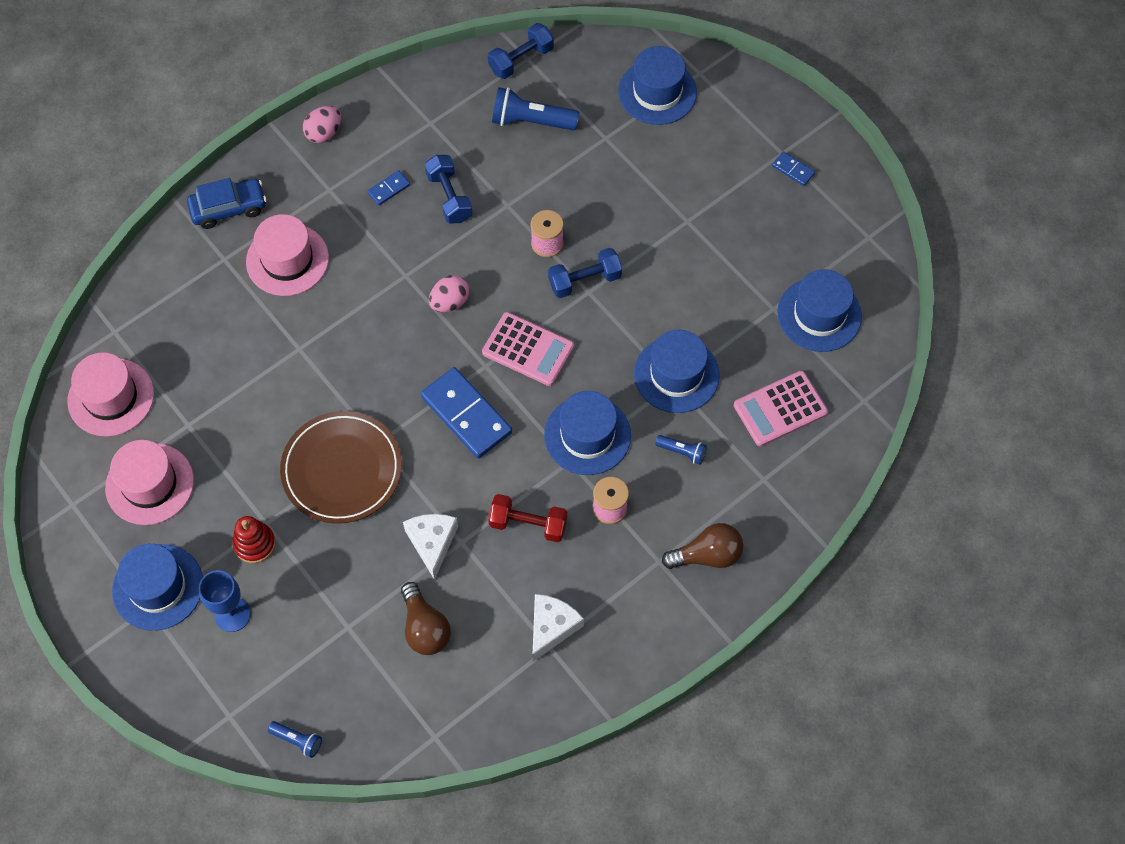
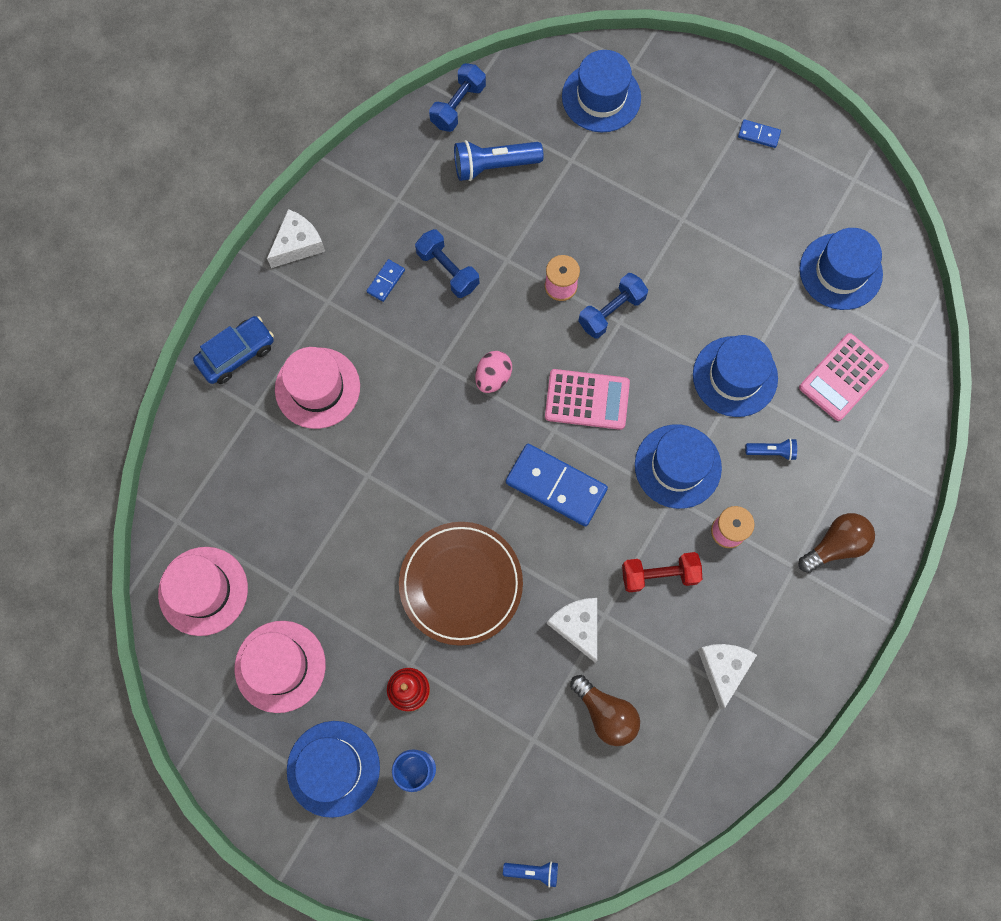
camera: 20 degrees left, 10 degrees up
(324, 133) = (298, 244): pink egg -> white cheese

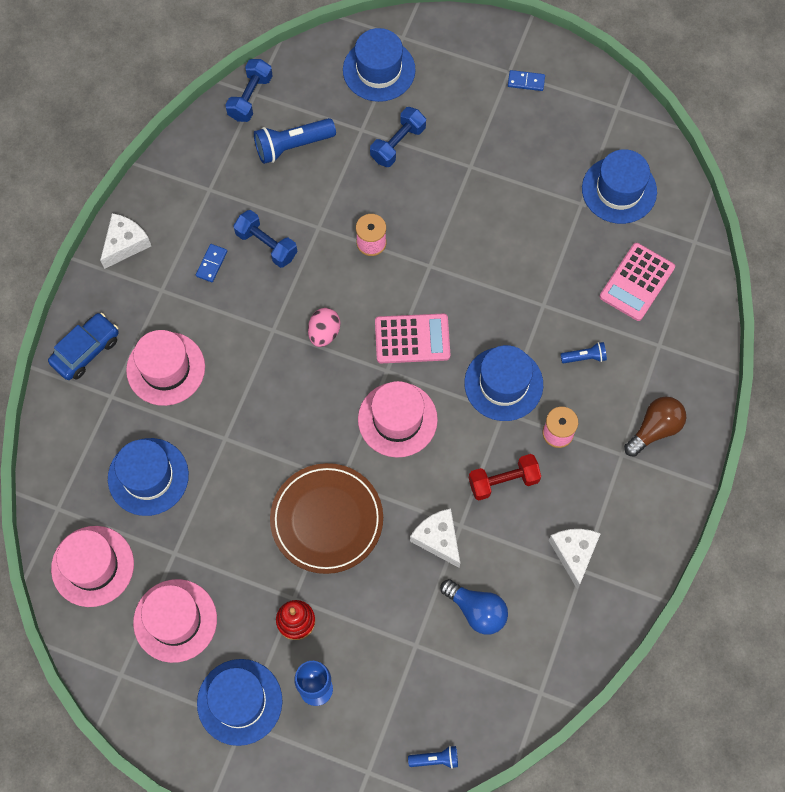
camera: 10 degrees left, 5 degrees down
(556, 486) = (397, 419): blue domino -> pink hat
(605, 713) = (476, 610): brown light bulb -> blue light bulb
(611, 311) = (421, 258): blue dumbbell -> blue dumbbell (398, 144)
(735, 376) = (541, 297): blue hat -> blue hat (148, 476)

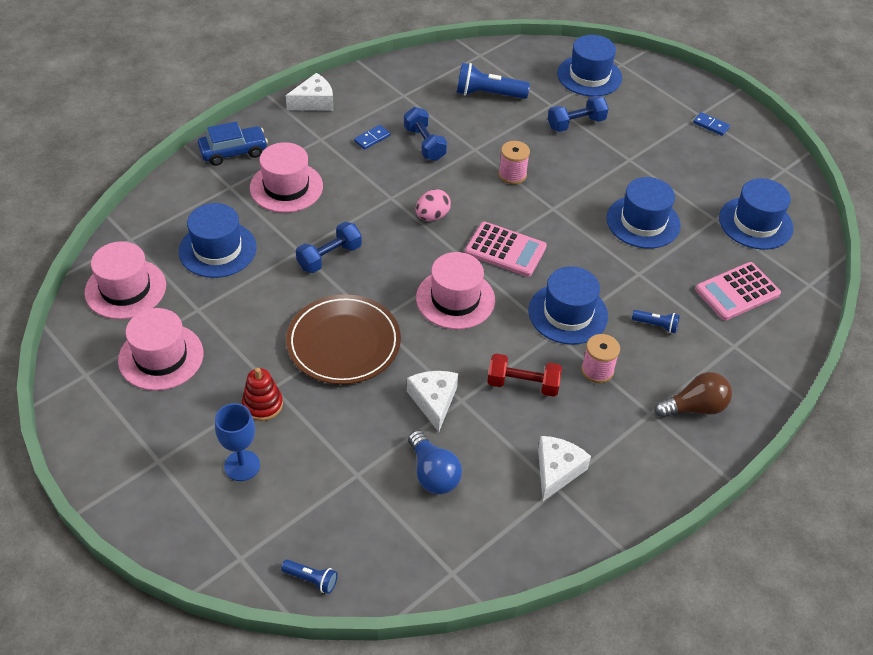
camera: 25 degrees right, 20 degrees down
(239, 702) = (168, 443): blue hat -> blue hat (643, 222)
(250, 97) = (475, 56): blue dumbbell -> blue dumbbell (329, 257)

